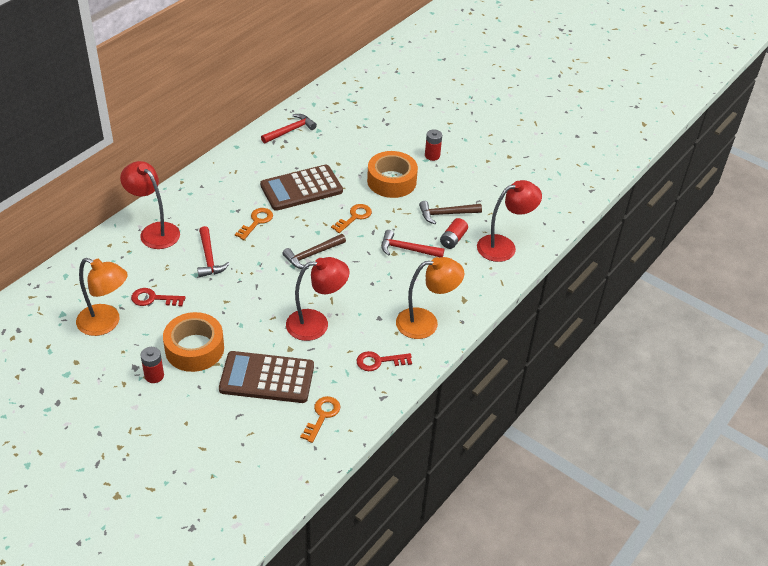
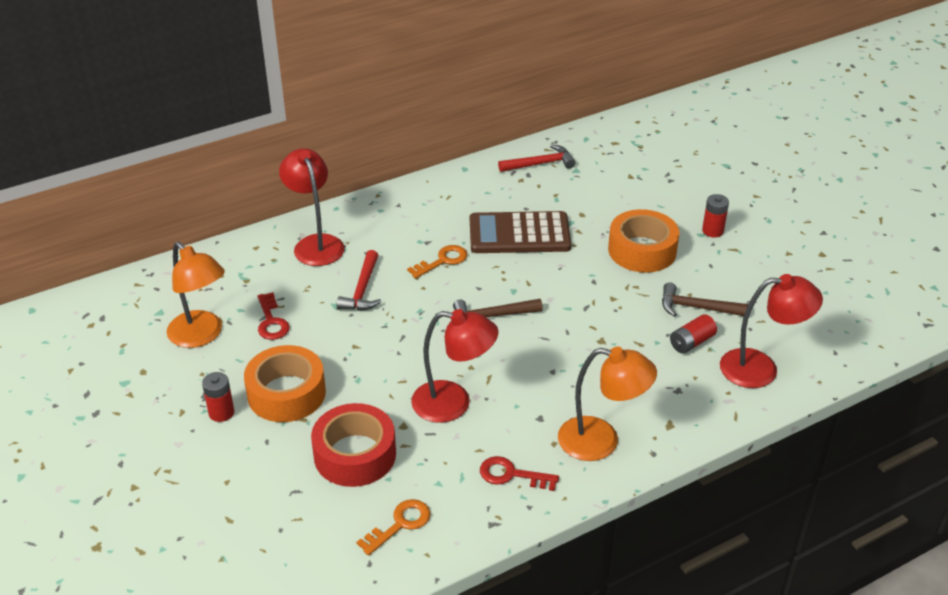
camera: 25 degrees right, 5 degrees down
(153, 299) = (271, 321): red key -> red key turned 135 degrees counterclockwise
(267, 378) = (355, 454): brown calculator -> red tape
(354, 217) = (570, 283): orange key -> none
(407, 249) = (621, 340): red hammer -> none

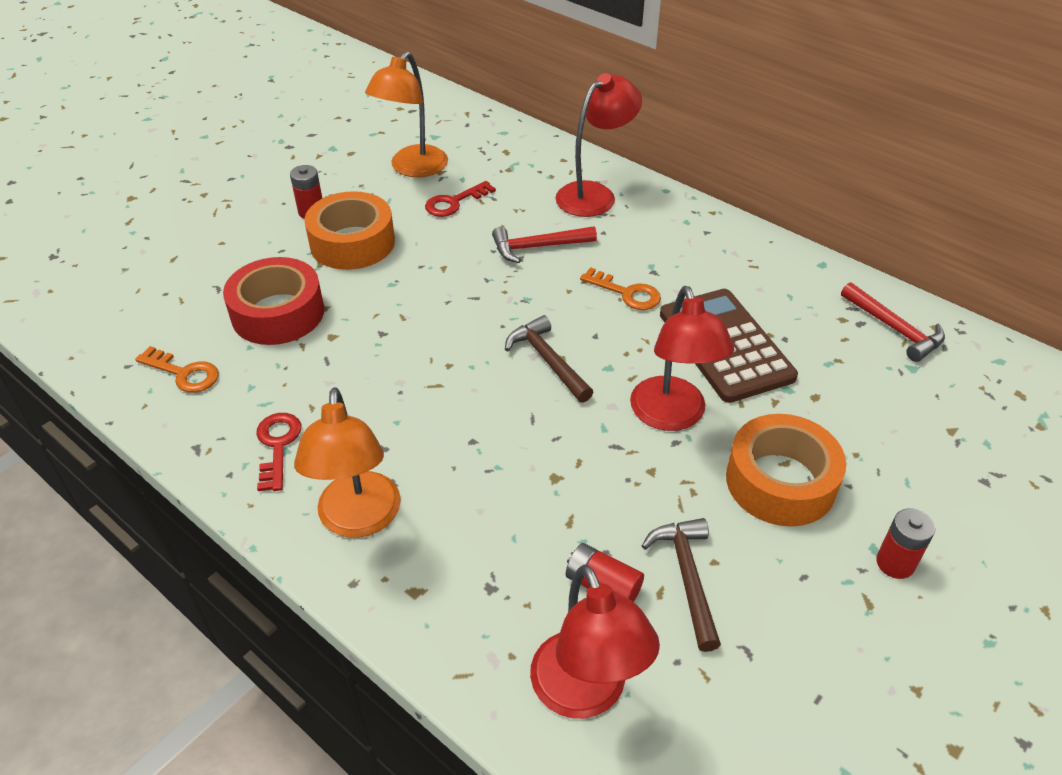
camera: 70 degrees right, 5 degrees up
(453, 403) = (380, 366): red lamp -> red lamp (672, 416)

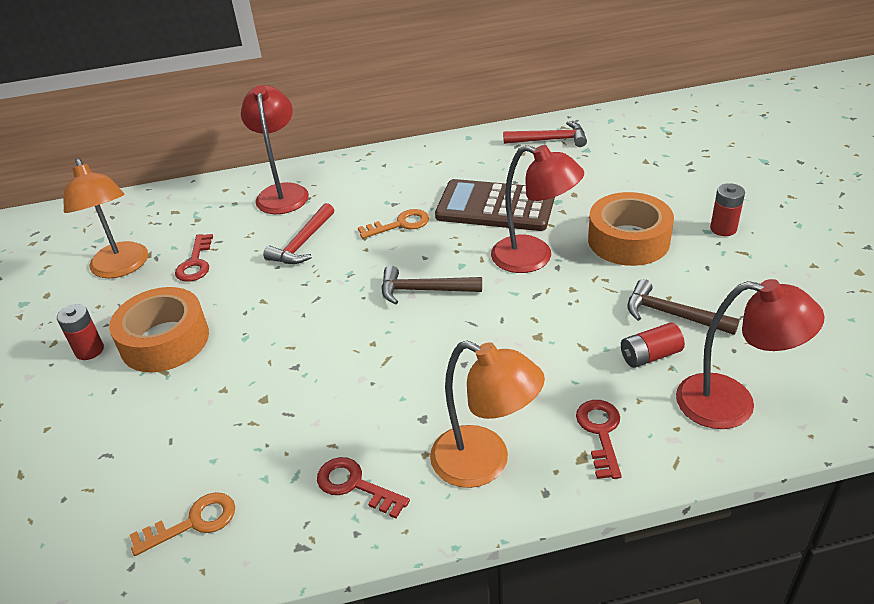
camera: 50 degrees left, 5 degrees down
(278, 313) = (193, 423): red tape -> none
(458, 592) = (600, 433): none -> red key

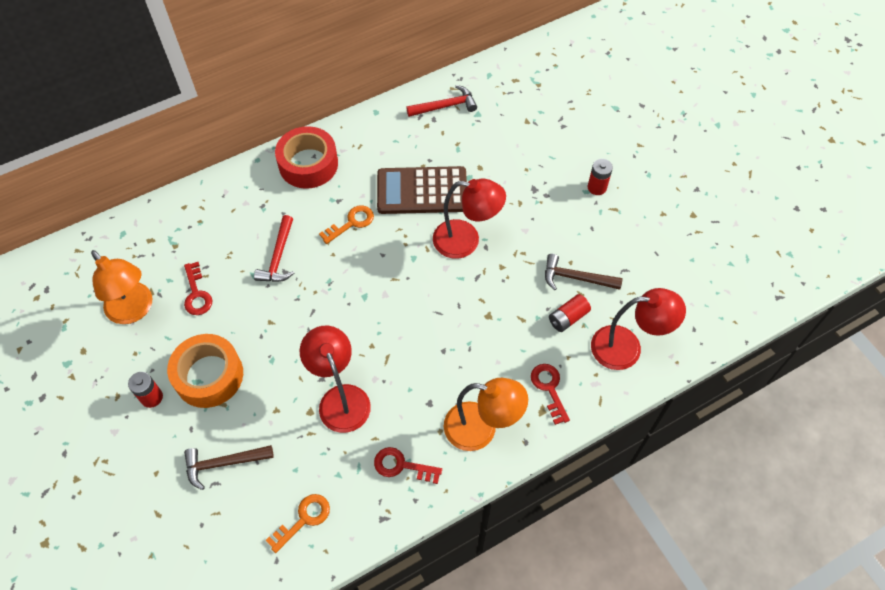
camera: 20 degrees left, 20 degrees up
(282, 192) = (237, 202): red lamp -> red lamp (340, 398)
(374, 170) = (308, 164): none -> red tape
(423, 290) = (393, 288): brown hammer -> brown hammer (223, 463)
(628, 240) = (531, 210): orange tape -> none

